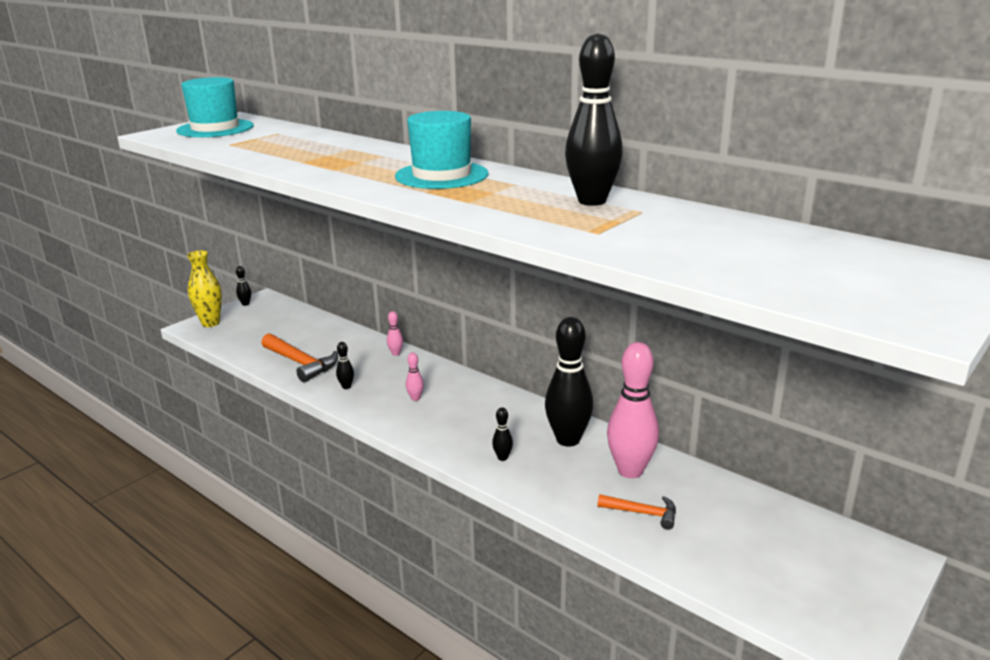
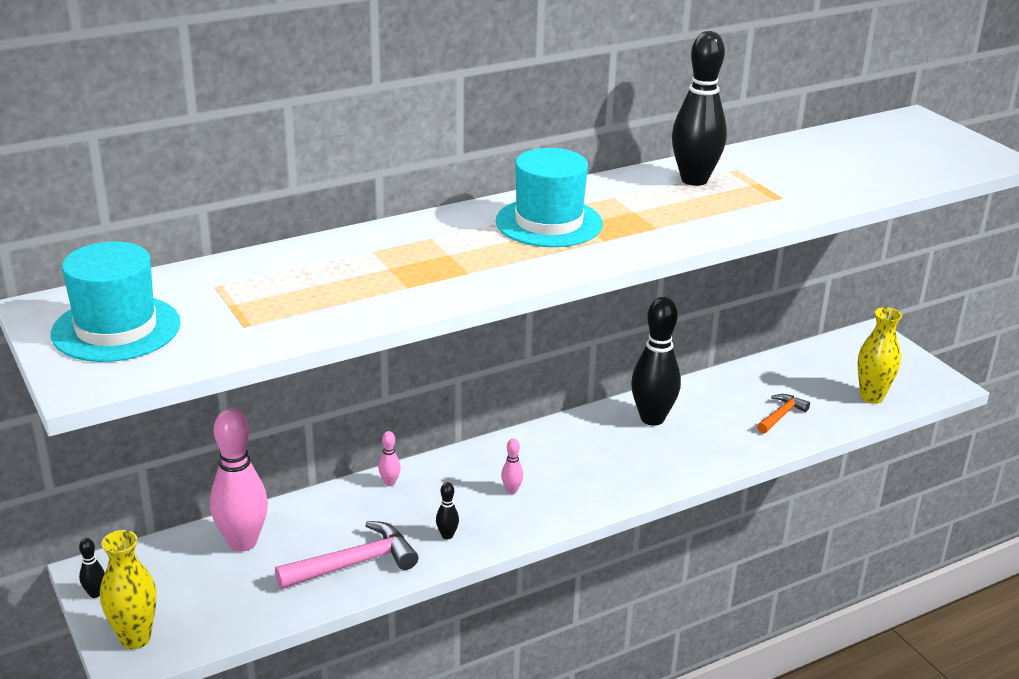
camera: 70 degrees left, 5 degrees up
(301, 363) = (354, 563): orange hammer -> pink hammer
(502, 457) = (662, 462): black bowling pin -> none
(630, 470) = (719, 402): pink bowling pin -> pink bowling pin (242, 542)
(746, 575) = (871, 397): none -> yellow vase

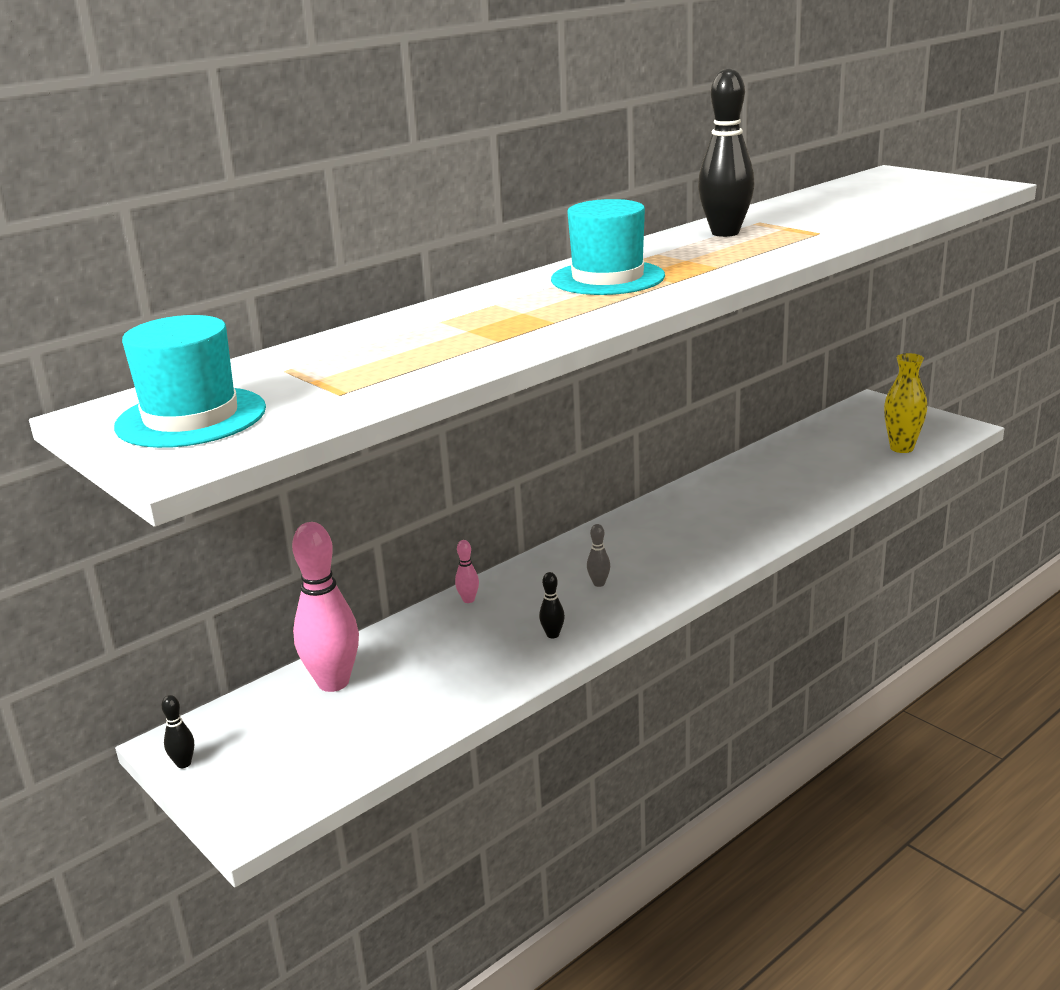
camera: 10 degrees left, 5 degrees down
(135, 638) = (249, 798): yellow vase -> none
(354, 563) = (466, 678): pink hammer -> none
(511, 490) = (599, 583): pink bowling pin -> grey bowling pin
(652, 418) = (706, 500): black bowling pin -> none
(781, 415) = (827, 476): orange hammer -> none

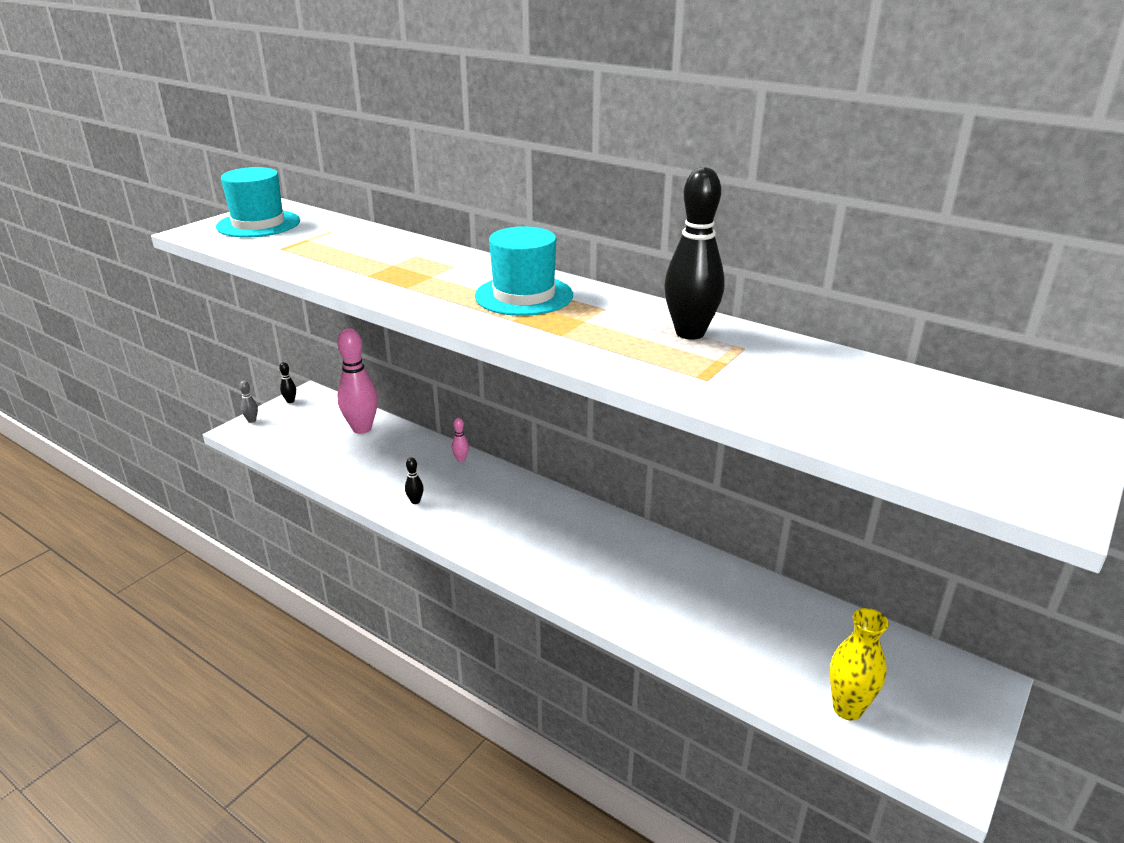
camera: 75 degrees right, 5 degrees up
(599, 583) = (490, 513): grey bowling pin -> grey bowling pin (252, 420)

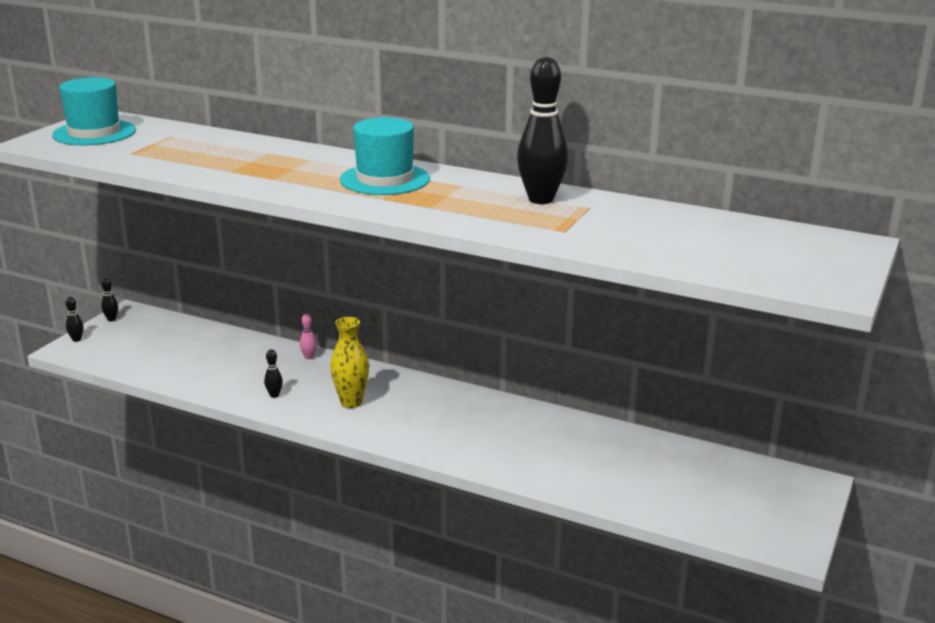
camera: 10 degrees left, 5 degrees down
(252, 420) = (76, 339): grey bowling pin -> black bowling pin
(362, 428) = (197, 338): pink bowling pin -> none
(847, 708) = (704, 512): yellow vase -> yellow vase (351, 402)

